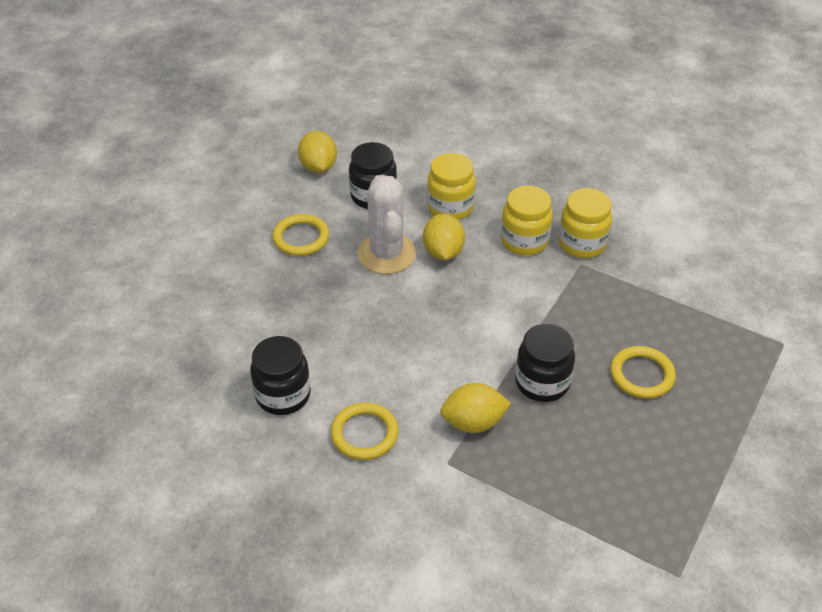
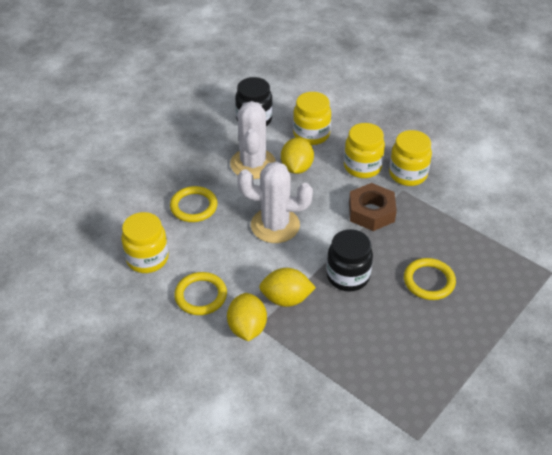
camera: 10 degrees right, 0 degrees up
(283, 395) = (147, 258): black jar -> yellow jar
(301, 238) = (191, 144): yellow ring -> yellow ring (194, 206)
(318, 167) = (218, 93): yellow lemon -> yellow lemon (247, 328)
(435, 330) = (275, 225): none -> white cactus
(550, 297) = (371, 212): none -> brown nut

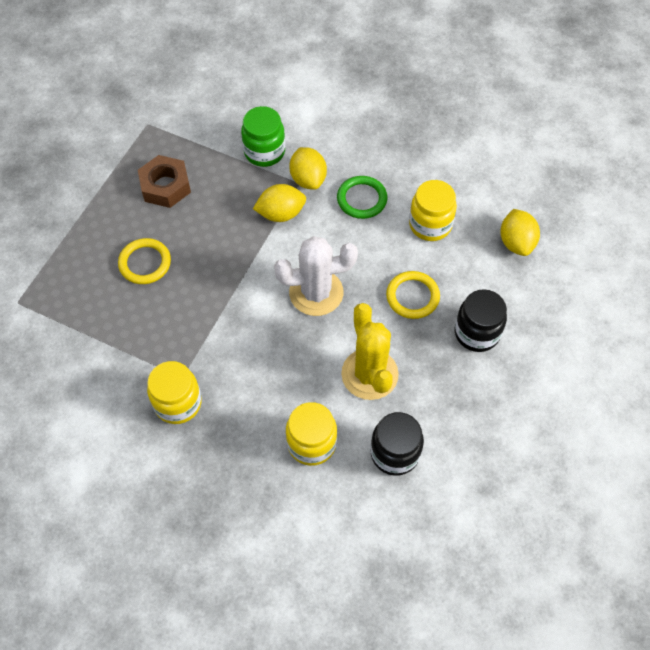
camera: 165 degrees right, 15 degrees up
(201, 295) = (362, 199): yellow ring -> green ring
(253, 164) = (369, 374): white cactus -> yellow cactus
(285, 369) = (264, 152): none -> green jar
(296, 168) = (315, 381): yellow lemon -> yellow lemon (516, 242)
(348, 276) = (227, 250): black jar -> black jar (477, 333)
(362, 167) = (235, 402): yellow jar -> none
(371, 212) = (214, 335): brown nut -> brown nut (165, 186)

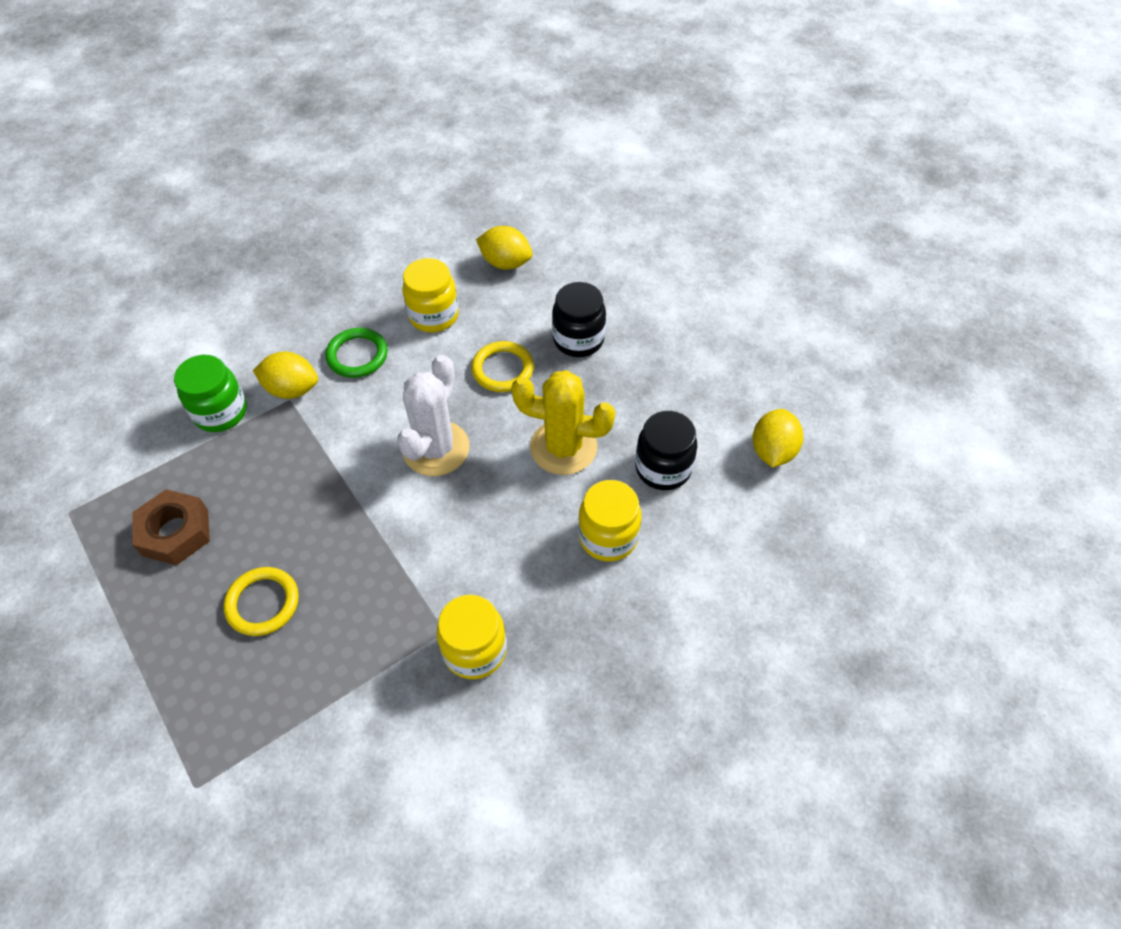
camera: 60 degrees left, 5 degrees down
(281, 214) = (313, 434): yellow lemon -> yellow lemon (772, 451)

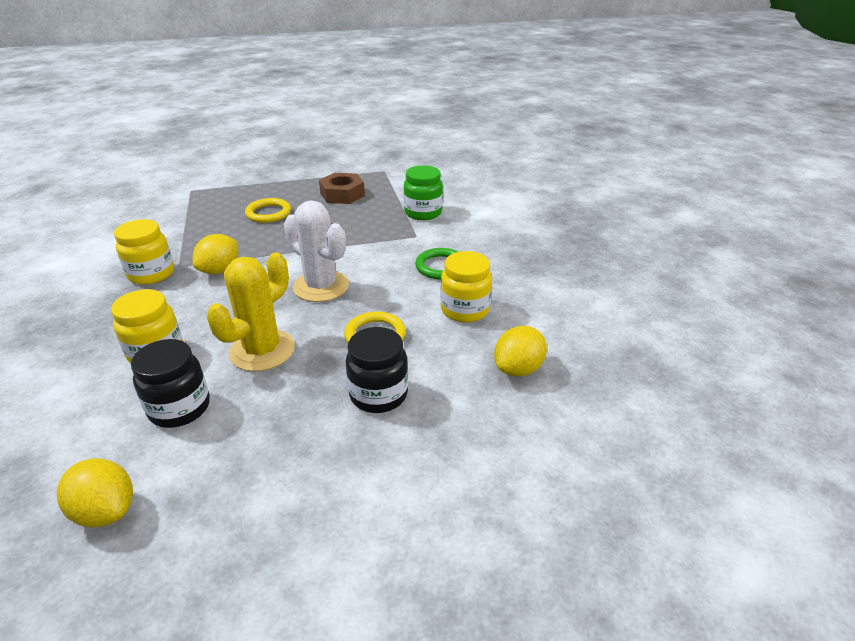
camera: 110 degrees right, 20 degrees down
(292, 389) = (425, 238): yellow lemon -> yellow lemon (220, 270)

